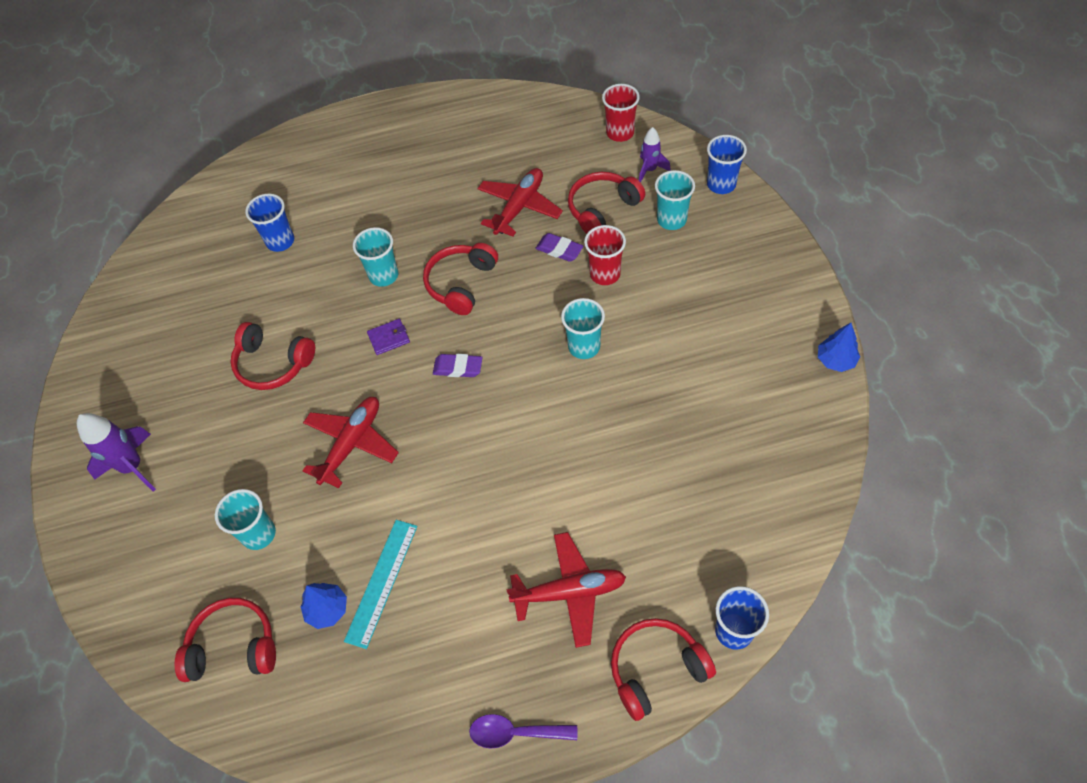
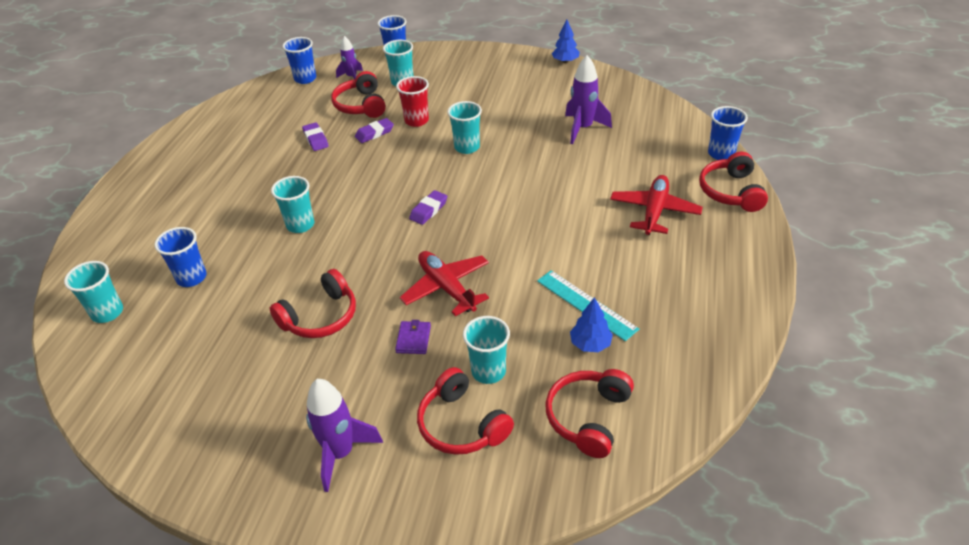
camera: 65 degrees left, 15 degrees down
(218, 214) = (107, 312): none -> turquoise cup
(389, 338) = (365, 239): purple wallet -> purple wallet (413, 339)
(461, 283) = (353, 187): red headphones -> red headphones (461, 424)
(515, 733) = (746, 268): purple spoon -> none
(519, 207) = (316, 139): red plane -> purple eraser
(620, 133) = (305, 79): red cup -> blue cup
(692, 447) = (583, 128): none -> purple rocket

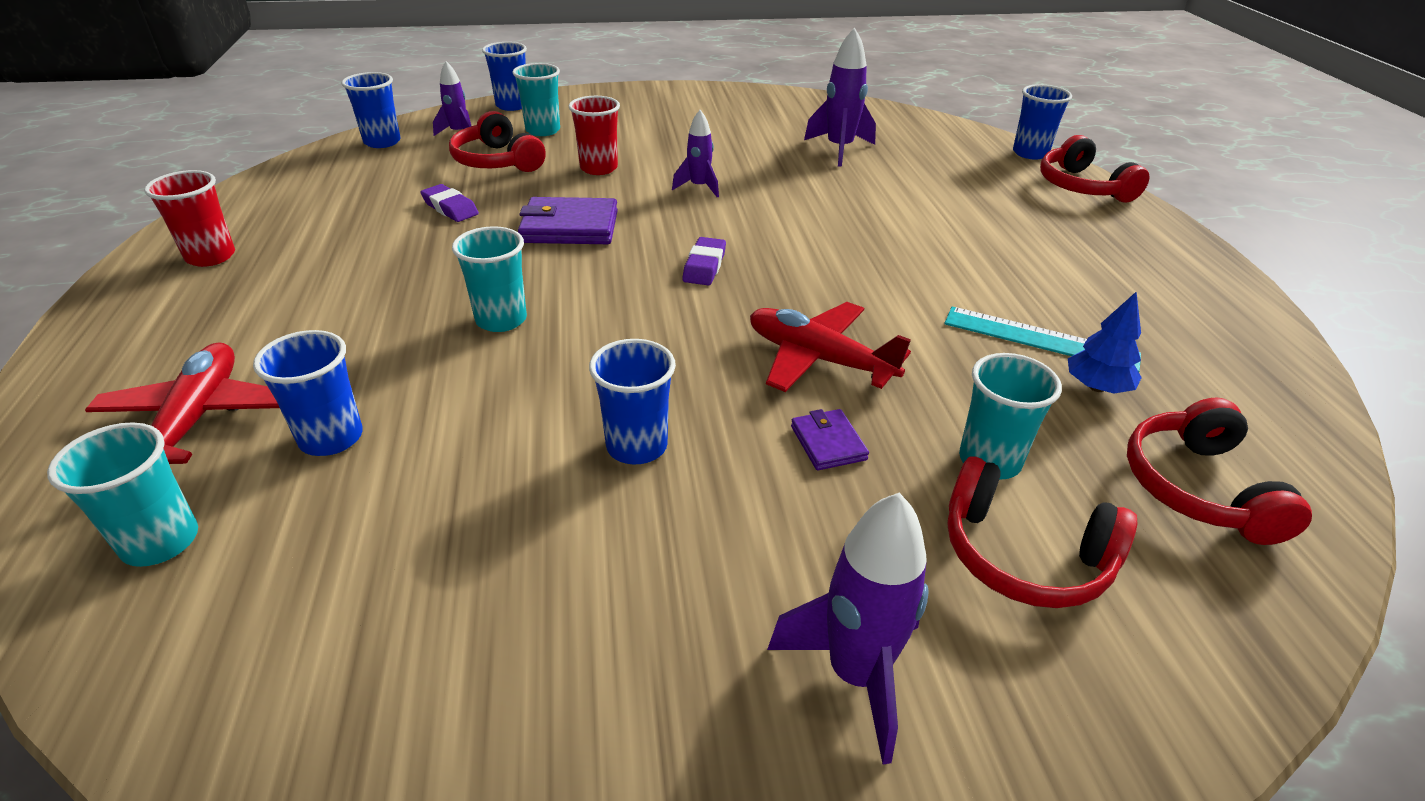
camera: 25 degrees left, 5 degrees down
(184, 153) = (211, 256): none -> red cup
(320, 317) = (636, 446): red headphones -> blue cup
(372, 166) = (569, 227): none -> purple wallet
(374, 133) = (544, 189): purple eraser -> none
(467, 147) = (699, 187): turquoise cup -> purple rocket
(565, 61) = (753, 90): blue tree -> none
(654, 211) = (1015, 219): red plane -> red plane (196, 419)

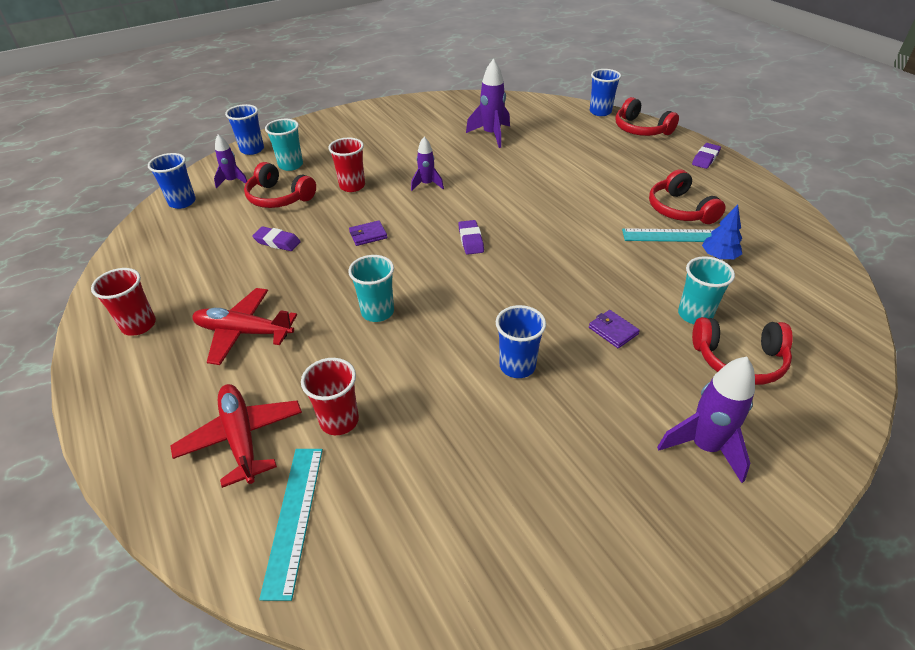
camera: 20 degrees left, 5 degrees up
(160, 542) = (293, 518): turquoise cup -> turquoise ruler
(331, 438) = (339, 420): blue cup -> red cup
(569, 227) = (368, 235): purple wallet -> purple wallet, size x0.54
(819, 359) = (575, 282): red plane -> red plane (244, 332)
(1169, 246) = (705, 159): none -> purple eraser
(1197, 488) = (791, 298): red headphones -> red headphones (680, 210)

